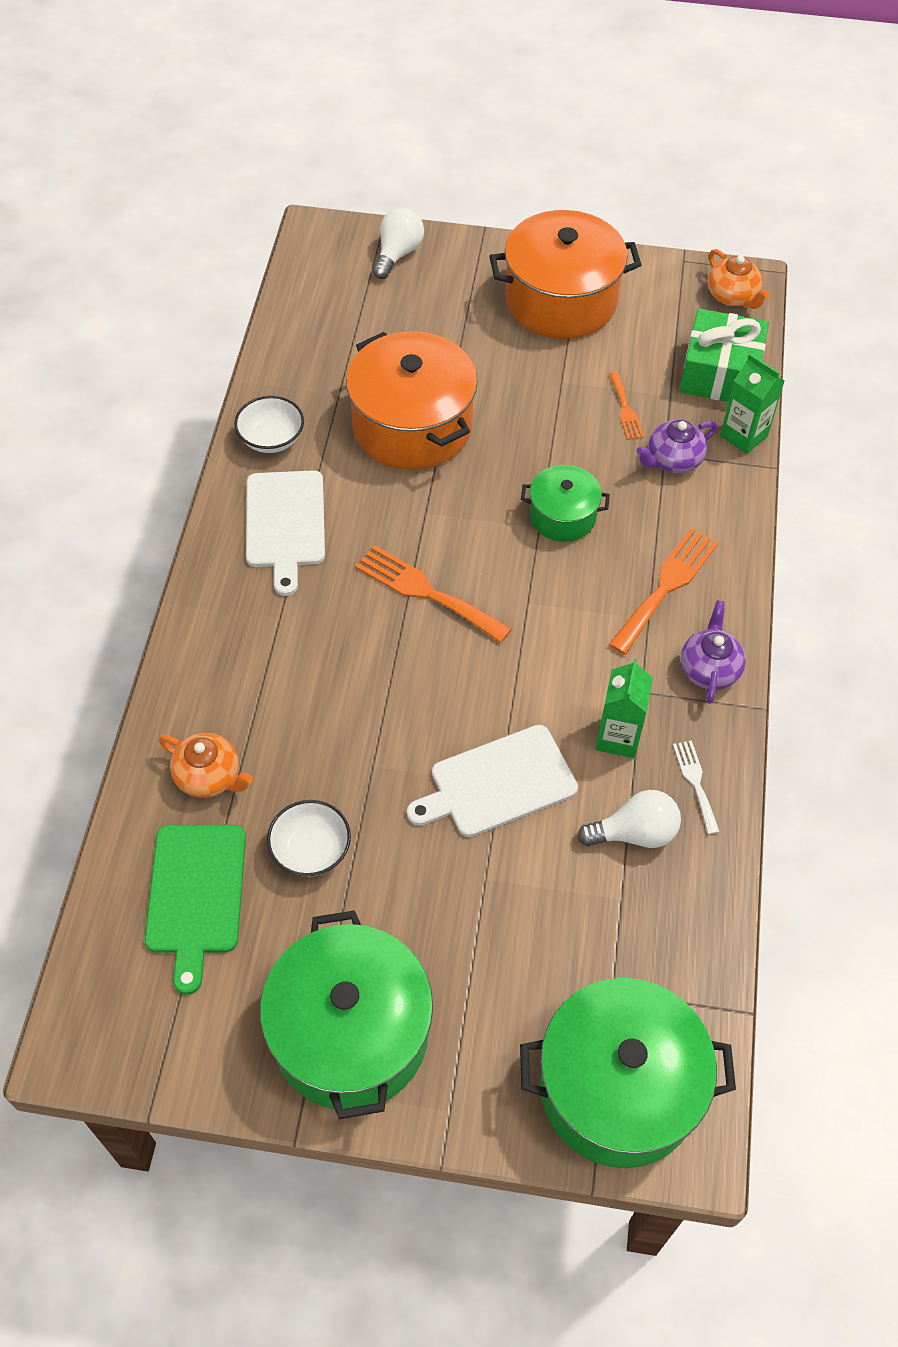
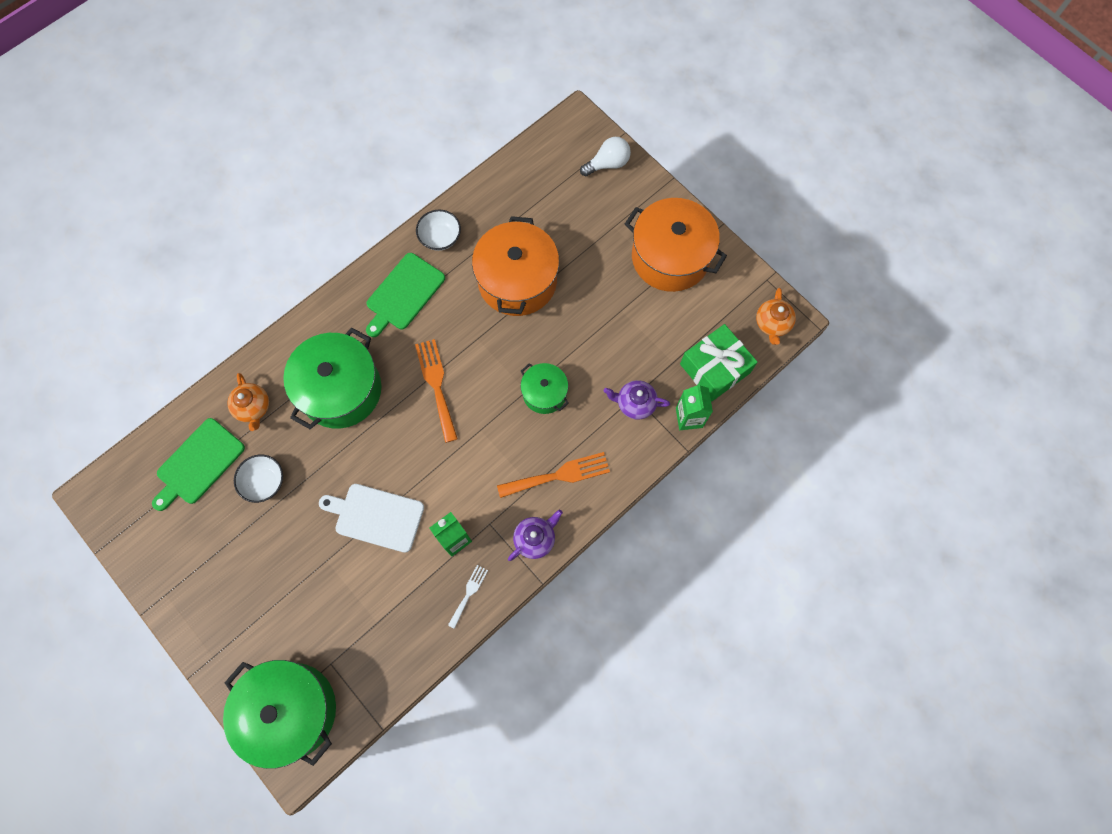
camera: 40 degrees right, 15 degrees up
(285, 524) = (403, 294): white cutting board -> green cutting board
(350, 1033) = (204, 585): green pot -> green pot (341, 390)
(625, 409) = (639, 353): orange fork -> none
(634, 833) = (414, 595): white light bulb -> none

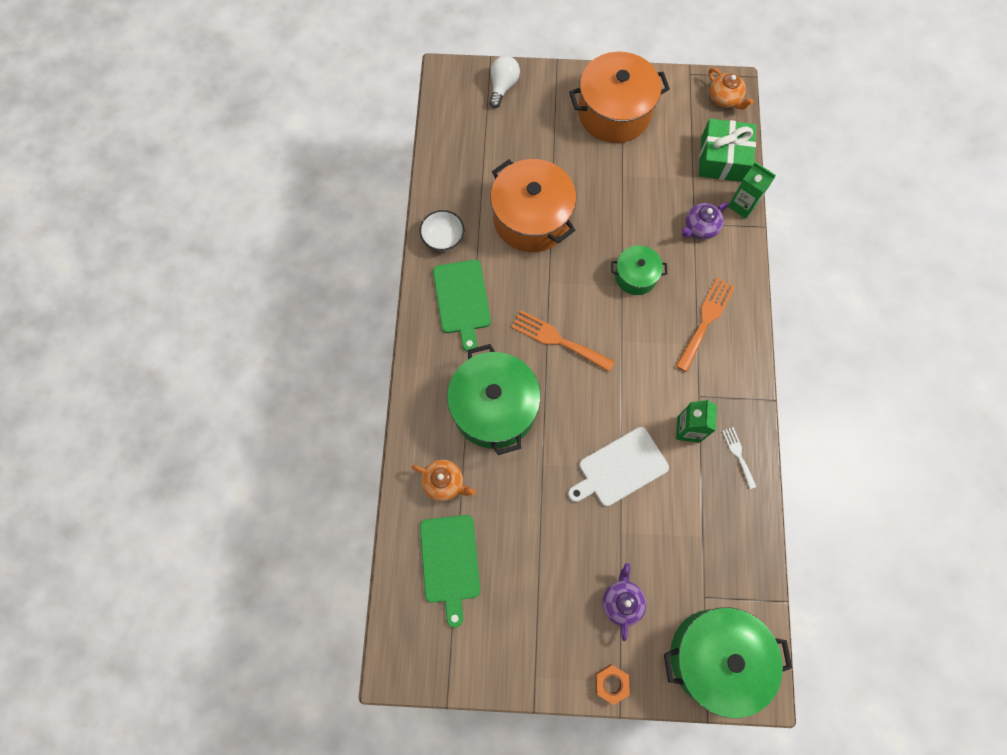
camera: 45 degrees left, 0 degrees up
(206, 651) = (611, 683): none -> orange nut
(264, 482) = (514, 525): white bowl -> none
(535, 539) = (738, 376): purple teapot -> purple teapot (621, 601)

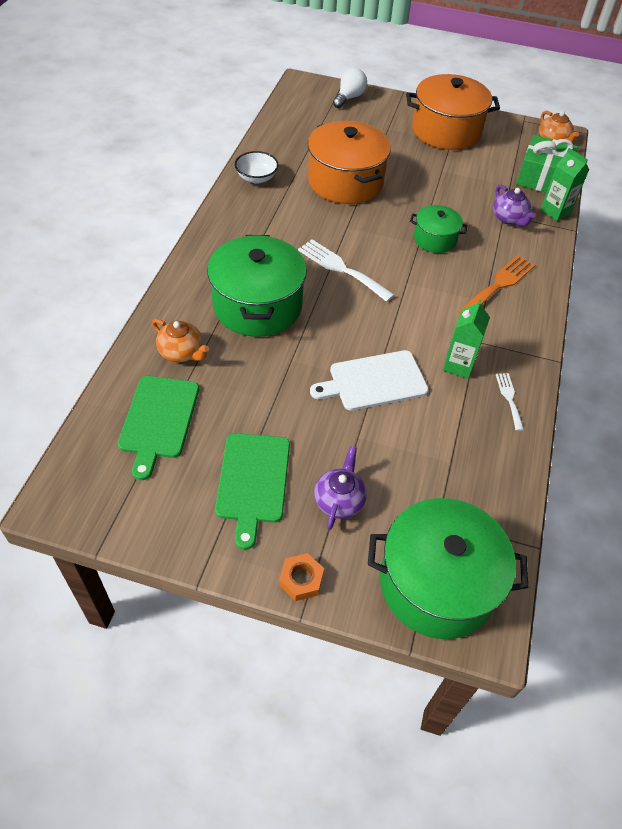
camera: 10 degrees right, 20 degrees down
(462, 300) = (257, 222): green cutting board -> green cutting board (252, 481)
(558, 340) = (341, 269): orange fork -> white fork
(700, 227) = (509, 218): purple teapot -> purple teapot turned 90 degrees counterclockwise

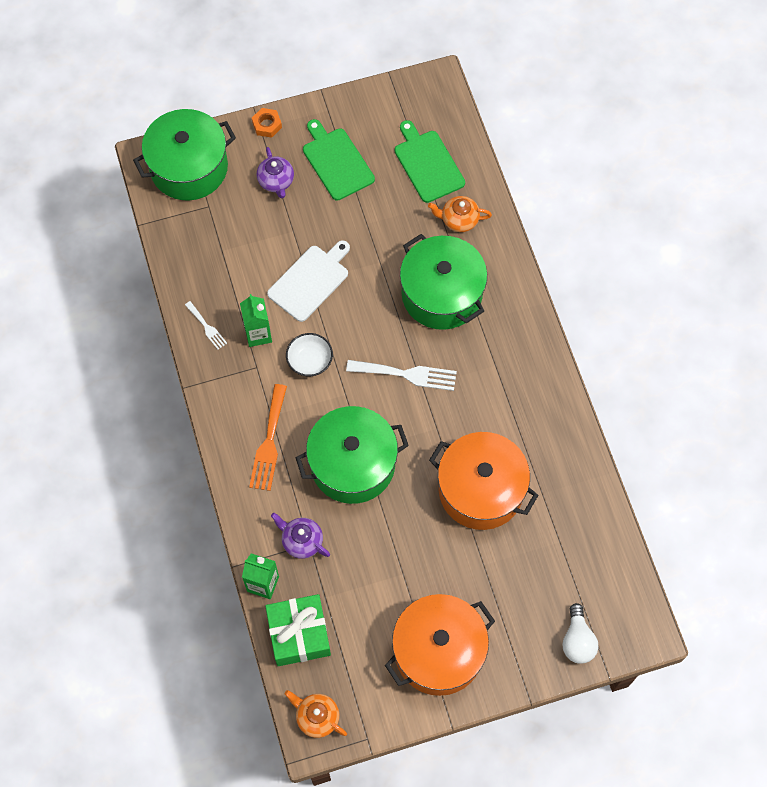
camera: 150 degrees right, 15 degrees up
(256, 178) = (561, 438): white bowl -> white bowl (310, 361)
(435, 239) = (352, 464): green pot -> green pot, size x1.86

